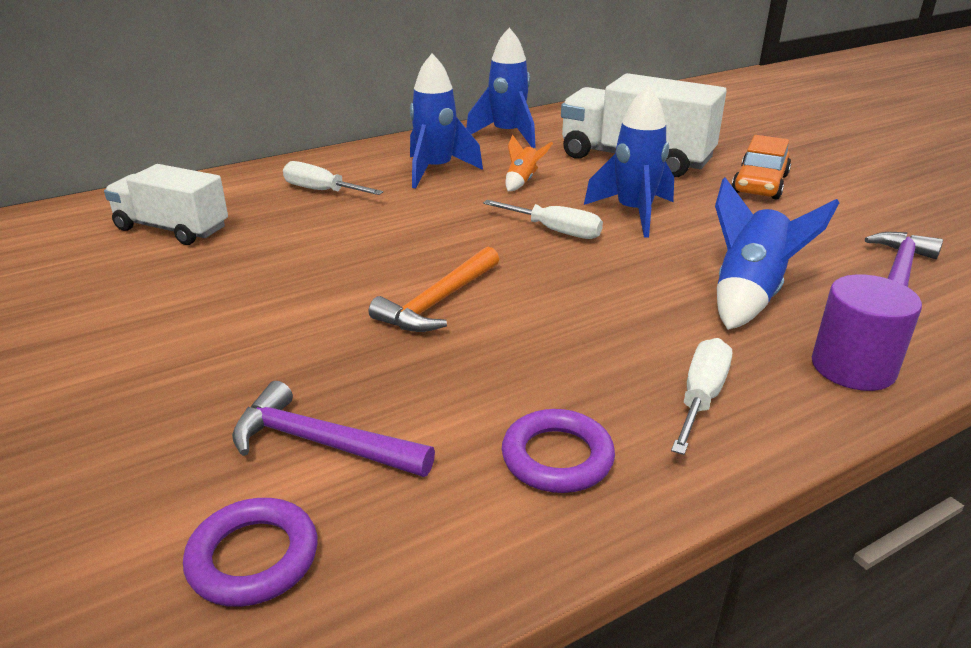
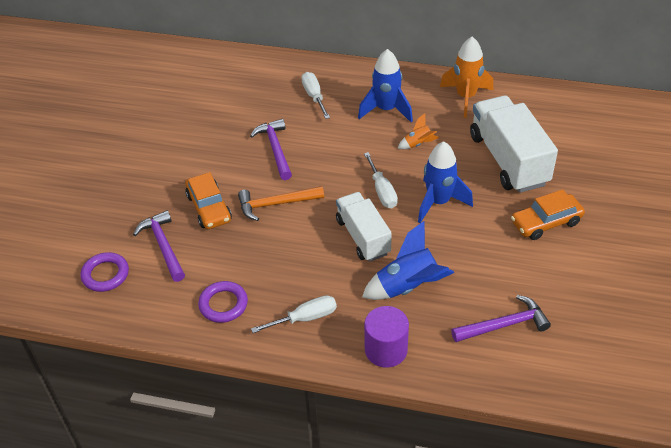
camera: 45 degrees right, 15 degrees up
(172, 229) = (226, 91): white truck -> white truck (363, 237)
(335, 354) = (209, 208): none -> orange car
(344, 252) = (275, 149): none -> purple hammer
(507, 135) = (466, 97): blue rocket -> orange rocket

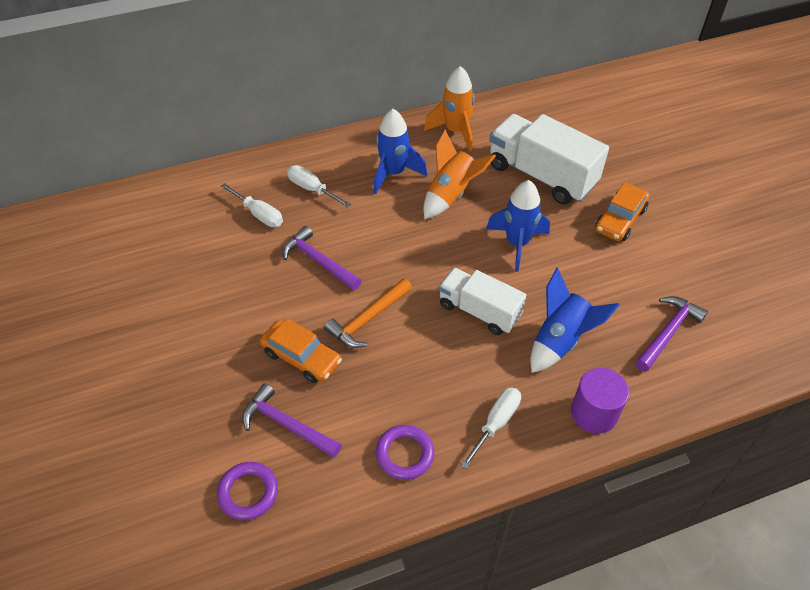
camera: 35 degrees left, 5 degrees up
(382, 191) = (458, 256): white screwdriver -> white screwdriver (259, 214)
(418, 144) = (451, 195): orange rocket -> orange rocket, size x1.90

